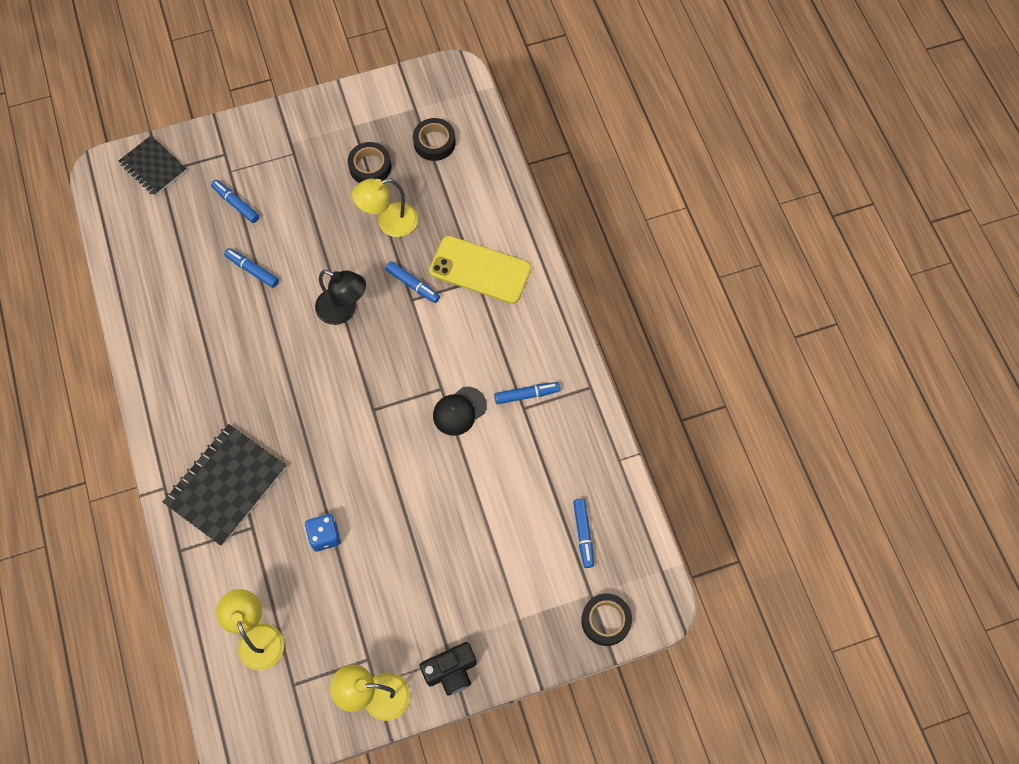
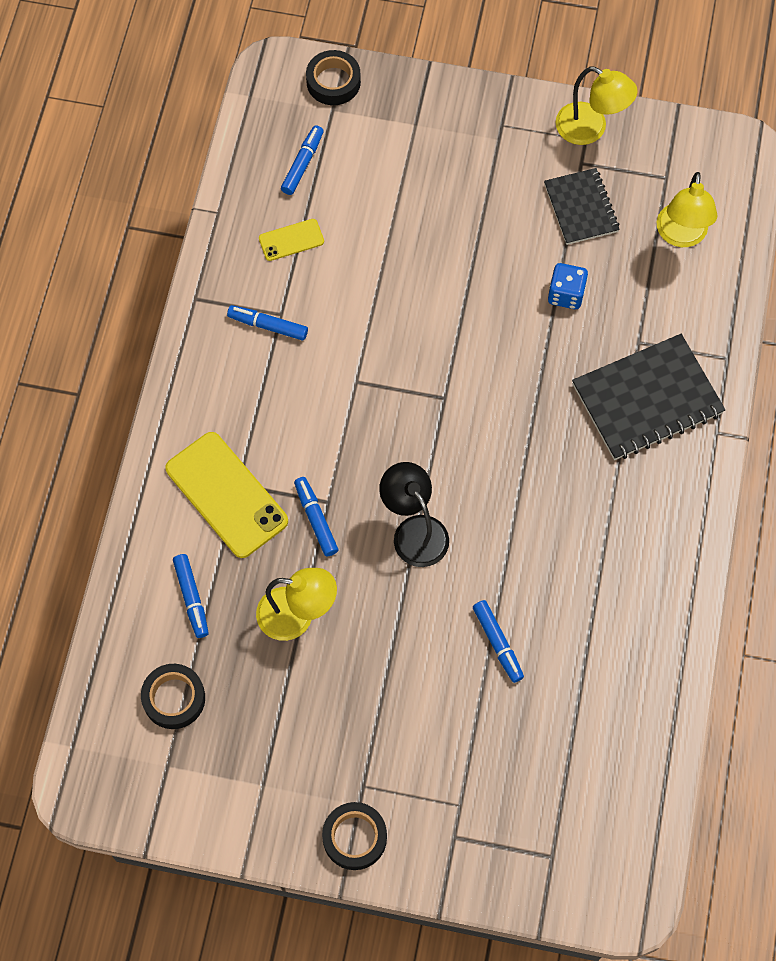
camera: 150 degrees left, 0 degrees up
(153, 167) = (558, 870): black notebook -> black notebook (581, 208)
(236, 204) = (474, 750): blue marker -> blue marker (191, 598)
(370, 167) = (275, 709): black tape -> black tape (354, 837)
(451, 671) = (507, 114): black camera -> none
(459, 411) = (351, 347): black cap -> none
(552, 468) = (291, 240): none -> yellow phone

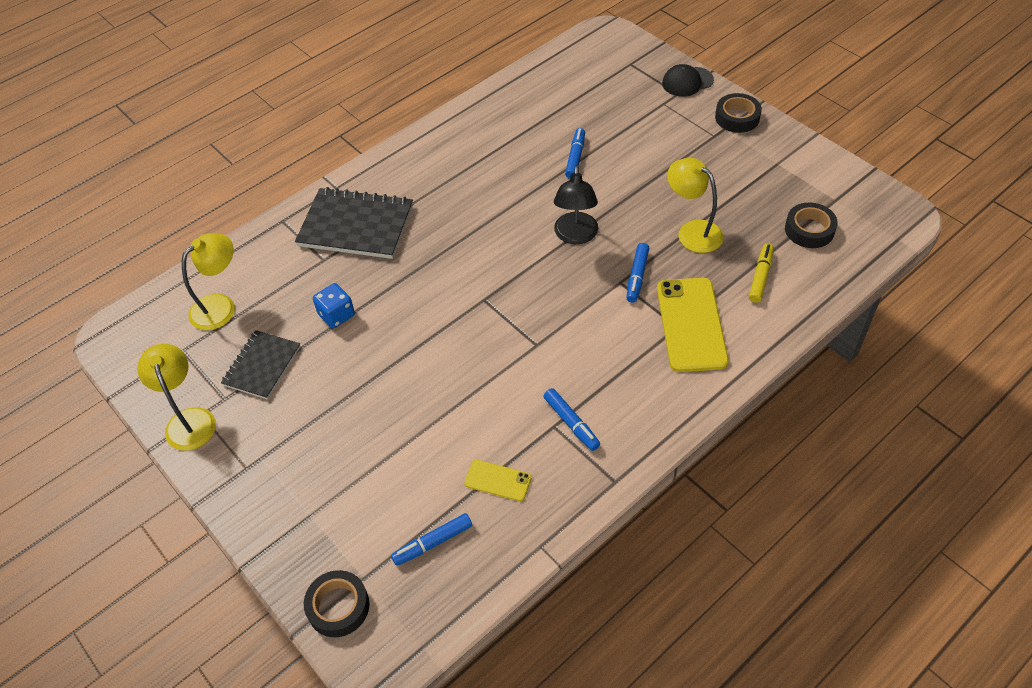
camera: 140 degrees left, 15 degrees down
(191, 598) = (760, 277): blue marker -> yellow marker
(456, 867) = (687, 82): none -> black cap

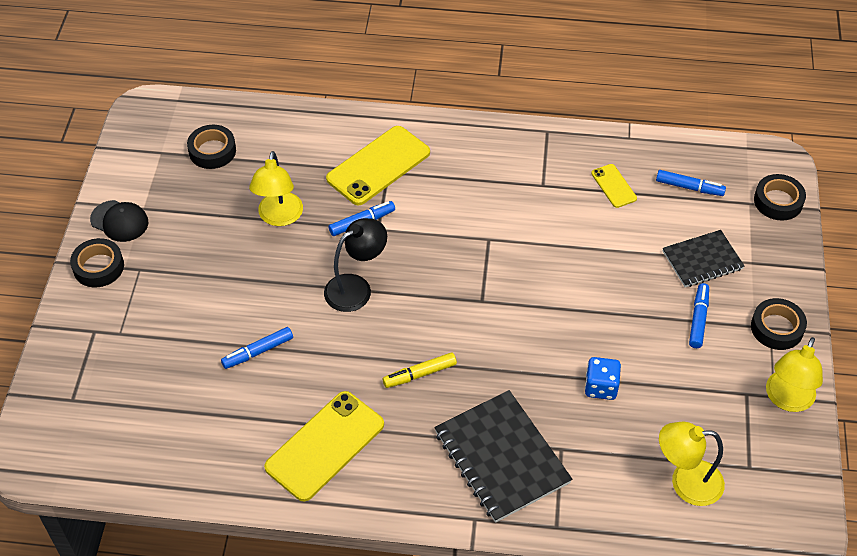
camera: 135 degrees left, 0 degrees up
(240, 472) = (777, 328): none -> black tape
(262, 366) = (696, 395): black notebook -> black notebook (702, 260)
(467, 151) = (325, 446): none -> yellow phone
(571, 423) = (530, 178): blue marker -> blue marker (698, 319)
(687, 82) = (69, 334): black cap -> black cap (119, 221)
(760, 277) = (292, 153): yellow marker -> yellow marker (419, 374)

